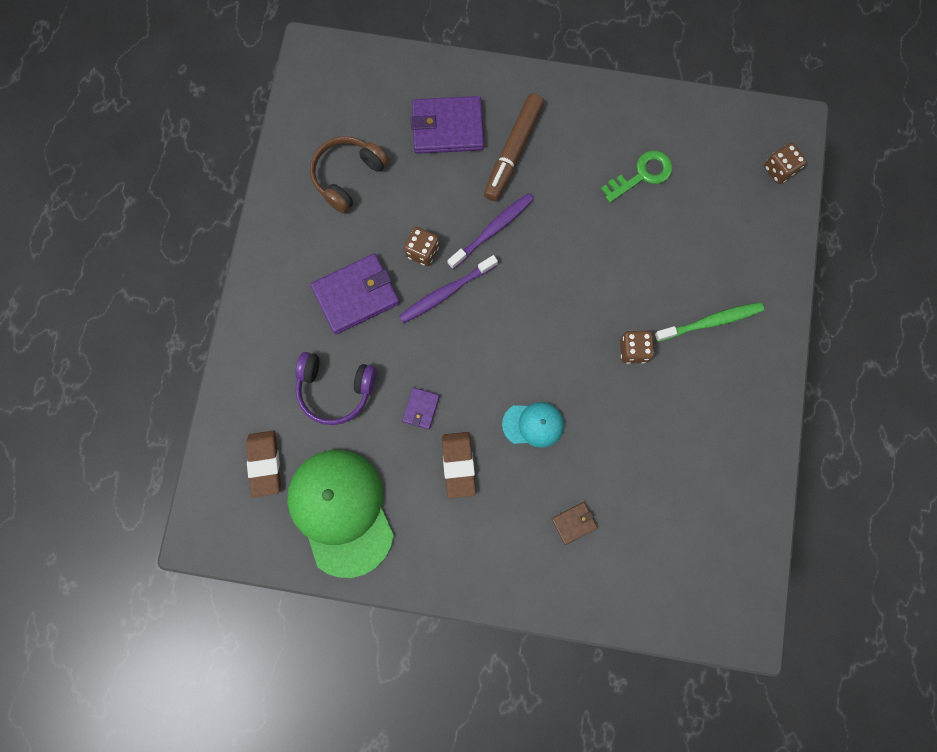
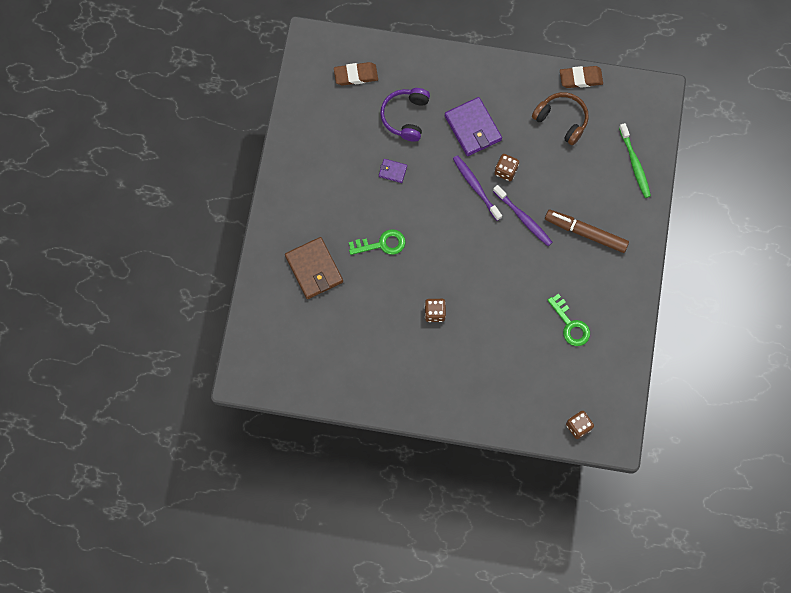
camera: 90 degrees right, 5 degrees down
(341, 511) = (324, 123): green cap -> none
(447, 127) = (603, 187): purple wallet -> none
(458, 465) = (354, 195): brown eraser -> brown eraser (580, 78)
(533, 424) = (381, 244): turquoise cap -> green key
(574, 523) = (314, 269): brown wallet -> brown wallet, size x2.06
(710, 322) = (456, 368): green toothbrush -> green toothbrush (634, 163)

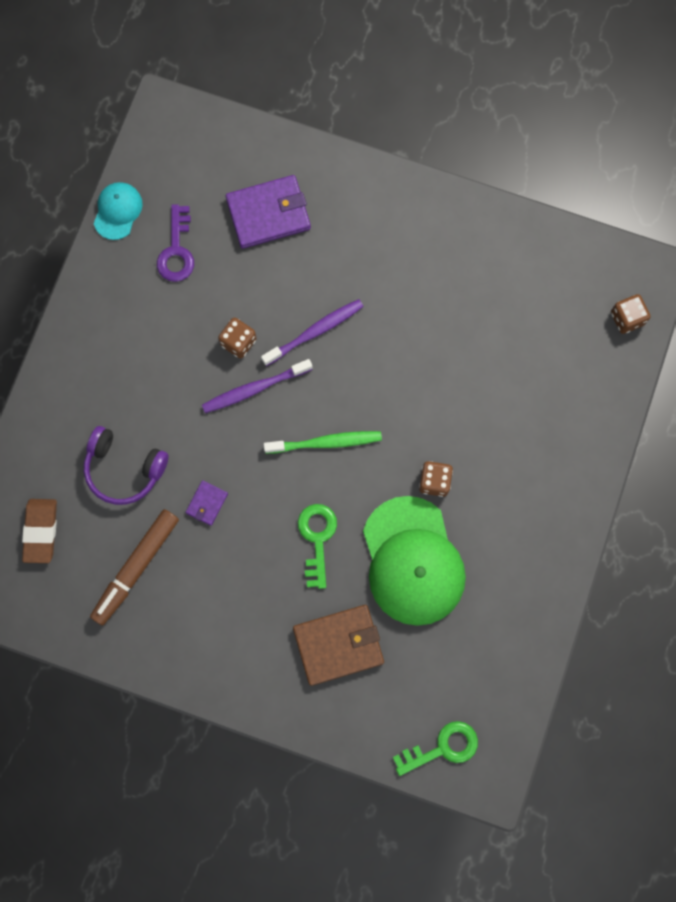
camera: 80 degrees left, 5 degrees up
(378, 307) = (413, 561): none -> green cap
(473, 128) = (162, 376): purple wallet -> purple wallet (268, 214)
(561, 120) = (176, 250): brown headphones -> purple key
(570, 324) = (481, 300): green key -> green key (442, 748)
(580, 78) = (117, 211): brown eraser -> turquoise cap
(586, 233) = (353, 251): brown marker -> brown marker (136, 567)
(634, 163) = (262, 166): green toothbrush -> green toothbrush (325, 442)

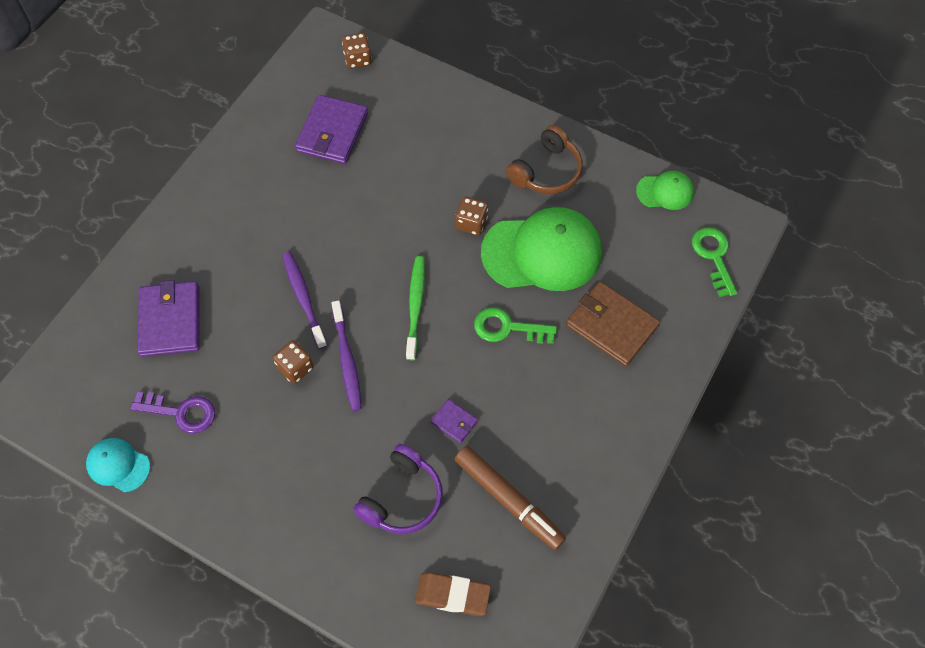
camera: 80 degrees left, 15 degrees down
(338, 645) = (611, 326): brown wallet -> brown wallet turned 45 degrees counterclockwise
(517, 551) = (546, 171): none -> brown headphones
(517, 686) = (665, 192): none -> green cap
(521, 313) = (332, 132): none -> purple wallet

